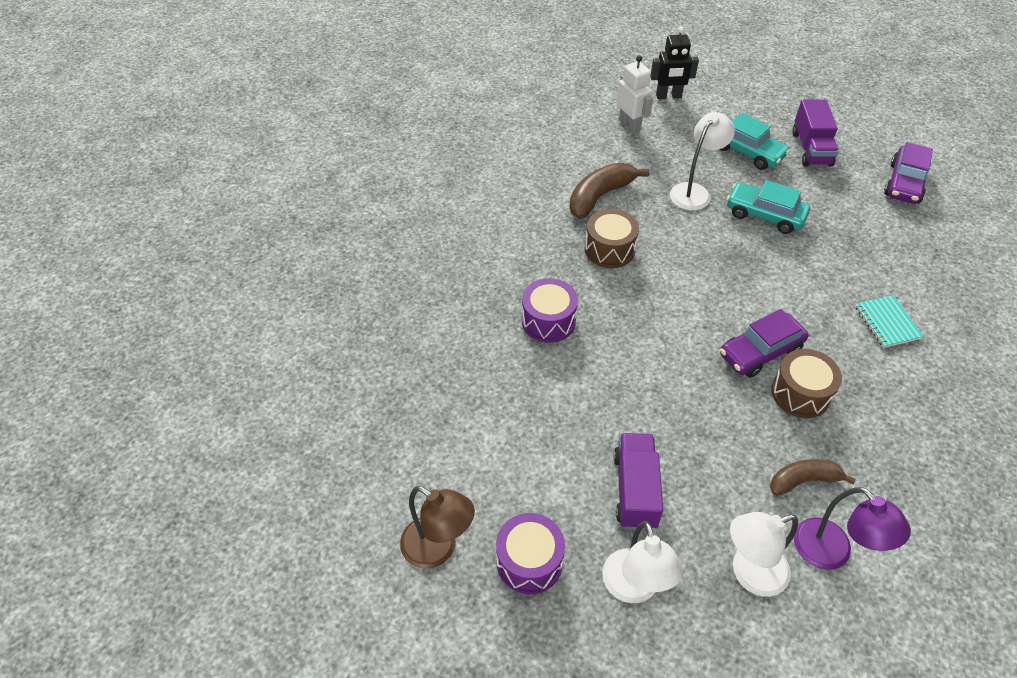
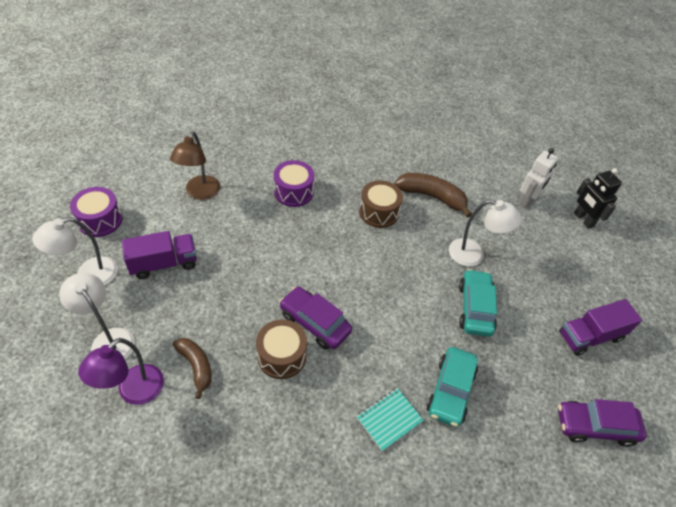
camera: 65 degrees right, 0 degrees up
(438, 549) = (102, 178): brown lamp -> brown lamp (200, 193)
(748, 152) = (550, 286): turquoise car -> turquoise car (450, 391)

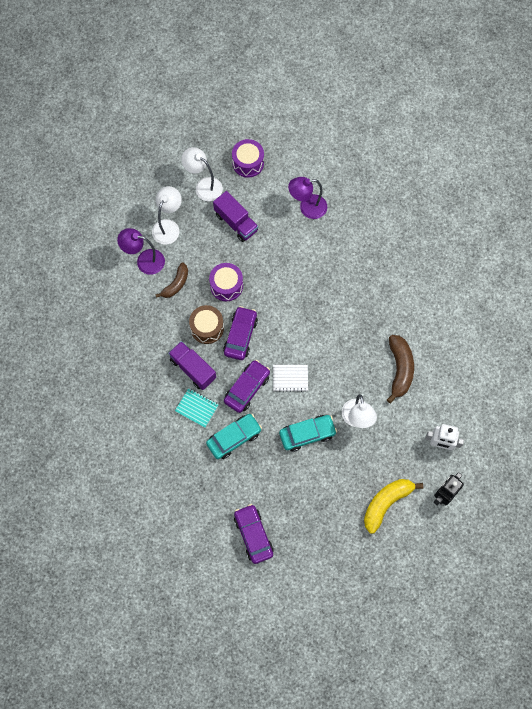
camera: 70 degrees right, 20 degrees up
(200, 193) = (307, 208): brown lamp -> purple lamp
(293, 192) = (345, 268): purple drum -> purple drum (226, 286)
(379, 212) = (360, 336): brown drum -> none
(388, 346) = (247, 388): none -> purple car
(397, 295) = (290, 378): none -> white notebook
(450, 391) = (234, 438): turquoise car -> turquoise car turned 150 degrees clockwise
(582, 270) = (386, 503): none -> yellow banana
(590, 336) = (325, 520): purple truck -> purple truck (193, 369)

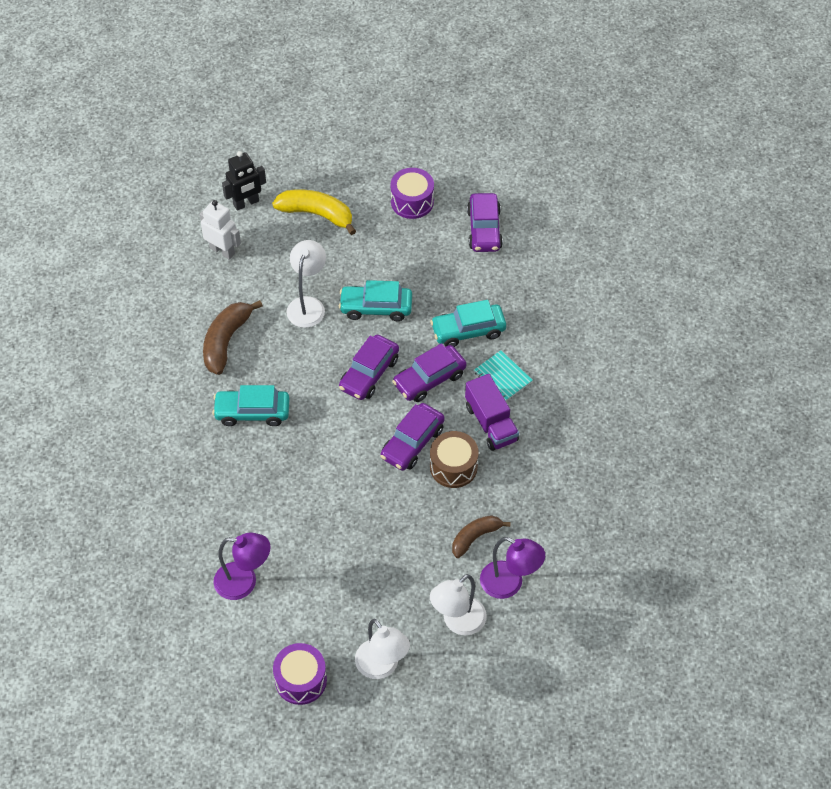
camera: 160 degrees left, 15 degrees down
(226, 286) = (405, 512): purple drum -> purple drum (412, 201)
(236, 222) = (356, 595): purple truck -> none
(290, 378) = (369, 374): white notebook -> purple car
(356, 321) = (252, 412): none -> turquoise car
(386, 503) = (317, 214): yellow banana -> yellow banana turned 135 degrees counterclockwise

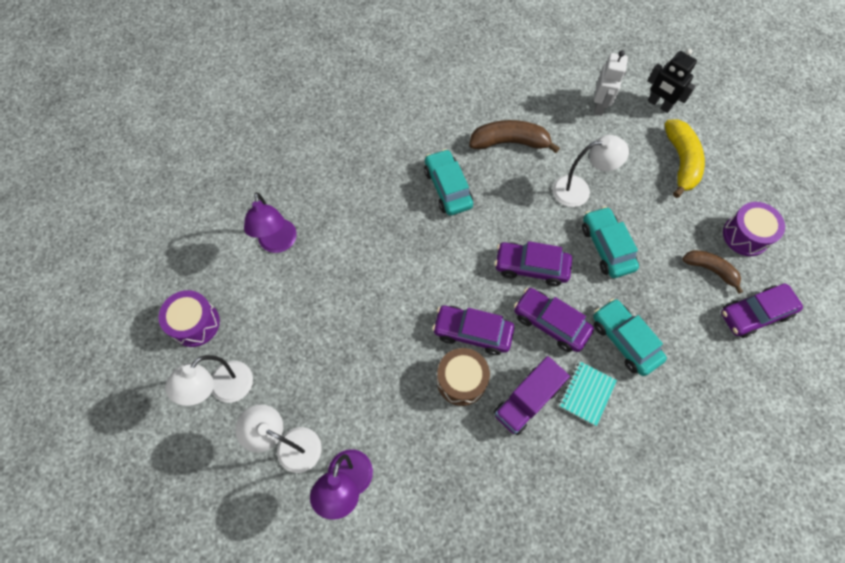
camera: 70 degrees right, 10 degrees up
(475, 537) = (390, 430): brown banana -> brown banana (710, 270)

